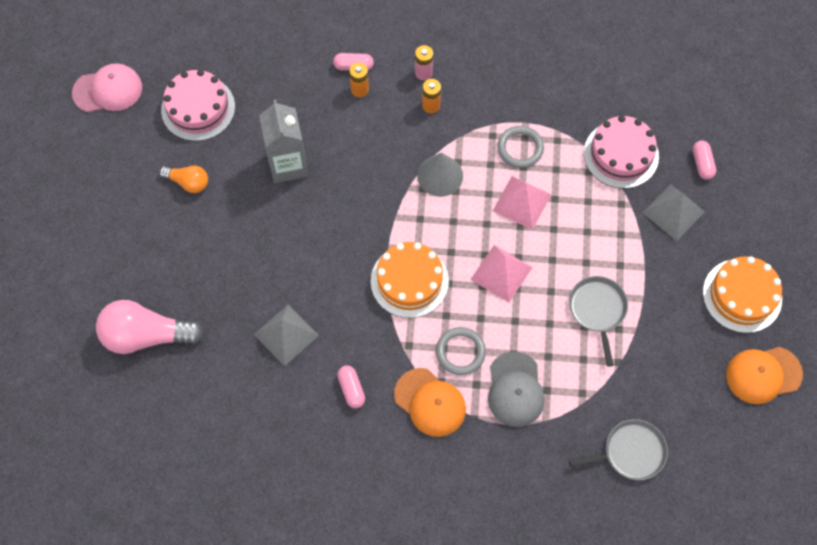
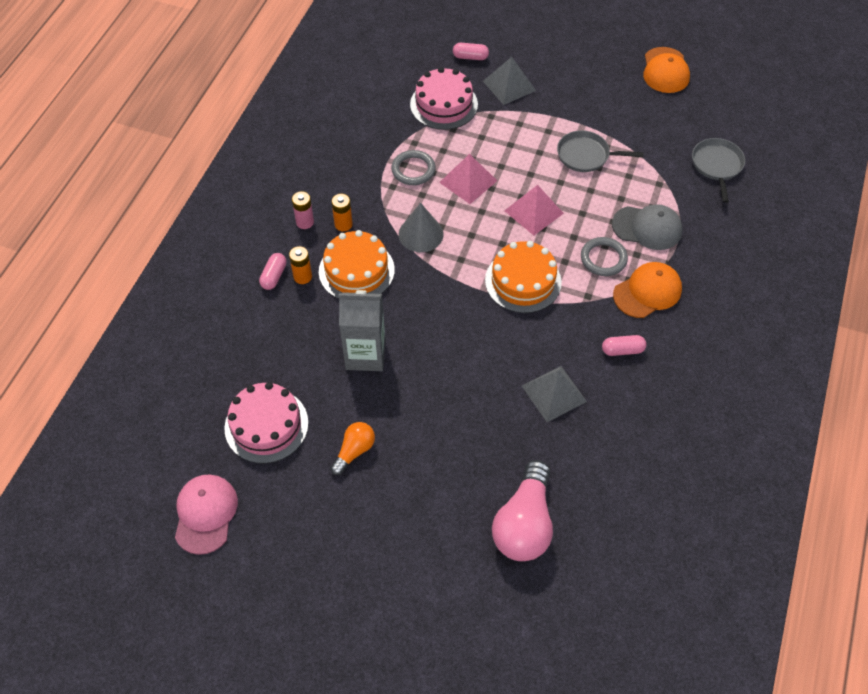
camera: 75 degrees left, 10 degrees down
(742, 295) = (595, 65): orange cake -> orange cake (356, 270)

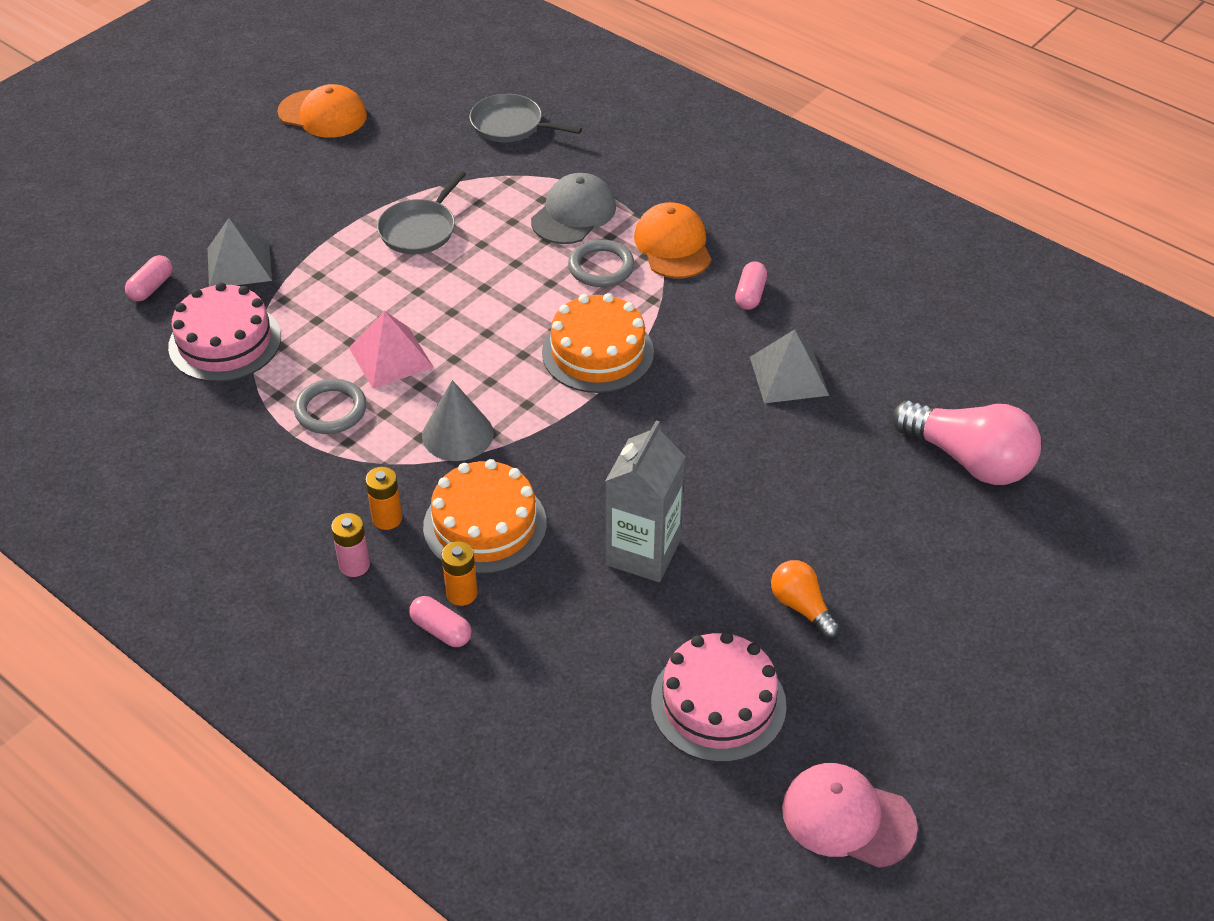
camera: 70 degrees left, 10 degrees down
(534, 212) = (486, 307): pink pyramid -> none

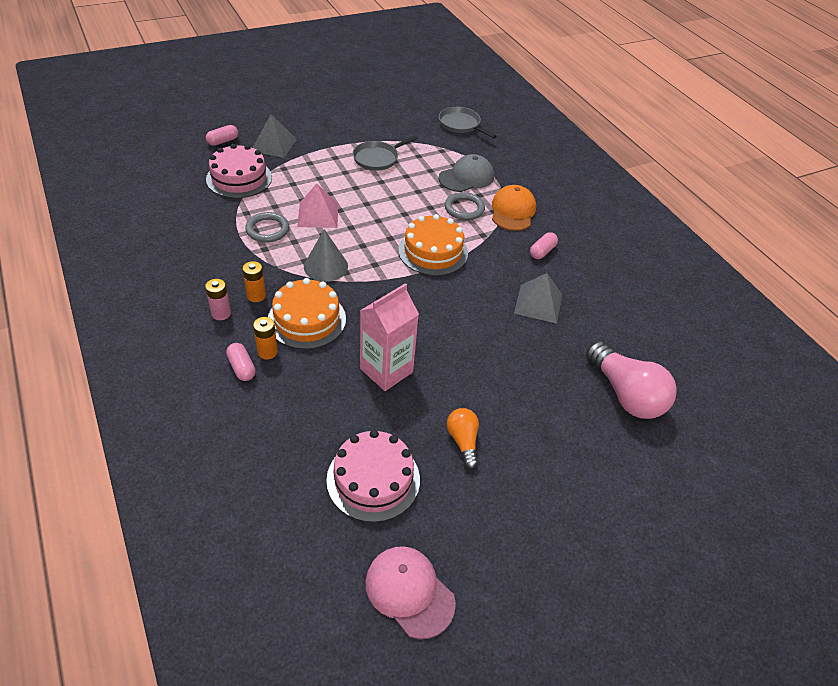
camera: 20 degrees right, 0 degrees up
(323, 114) = (366, 90): orange cap -> none
(643, 553) = (386, 370): grey carton -> pink carton

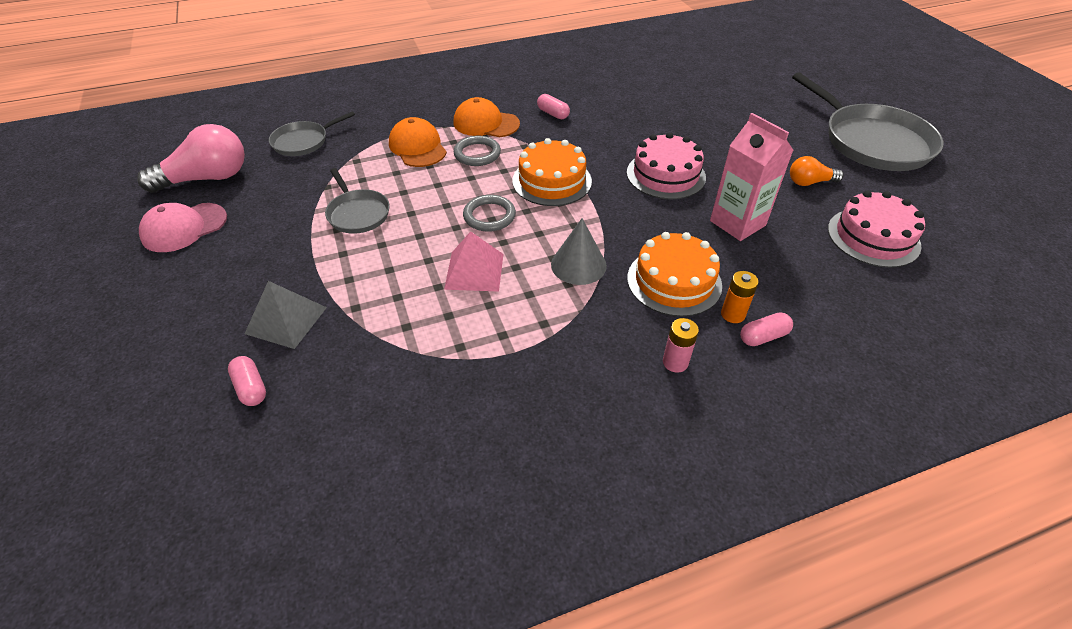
camera: 80 degrees left, 0 degrees up
(239, 178) = (369, 359): pink cake -> pink cake (665, 175)
(256, 296) = (638, 328): orange battery -> none
(267, 230) = (502, 321): grey ring -> grey ring (489, 216)
(409, 592) = (971, 221): pink cap -> pink cap (184, 228)
(466, 177) = (417, 147): grey cap -> orange cap
(538, 303) = (628, 125): grey pyramid -> none
(565, 527) = (871, 141): none -> grey pan
(625, 394) = (730, 97): pink light bulb -> pink light bulb (207, 178)

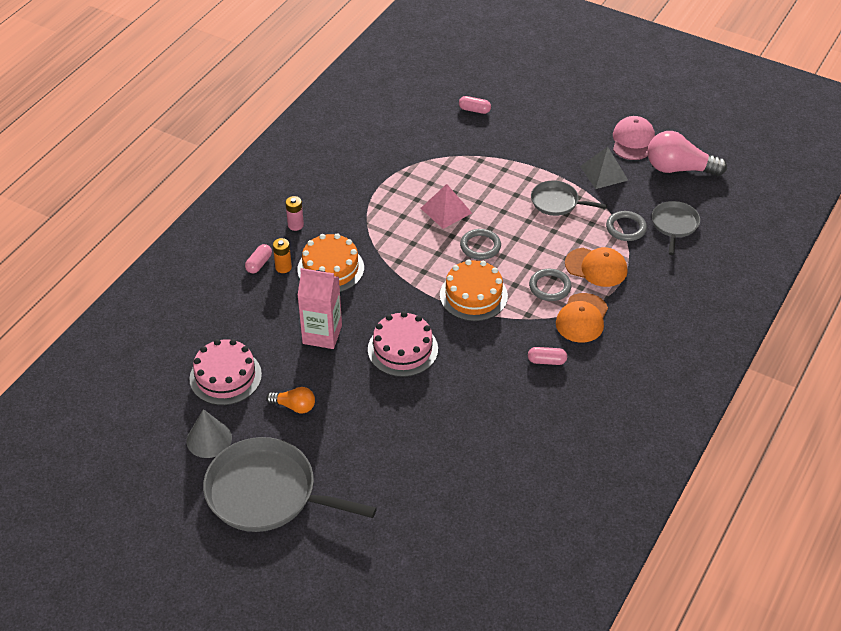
camera: 140 degrees right, 0 degrees up
(207, 178) = (679, 169): pink light bulb -> pink light bulb turned 75 degrees clockwise
(286, 320) = (503, 137): grey pyramid -> grey pyramid (604, 173)
(342, 160) = (626, 228): none -> grey ring
(486, 123) = (582, 318): orange cap -> orange cap turned 135 degrees clockwise
(578, 265) = (393, 247): grey cone -> grey cone (209, 439)
(809, 182) = (294, 406): orange light bulb -> orange light bulb turned 60 degrees clockwise

